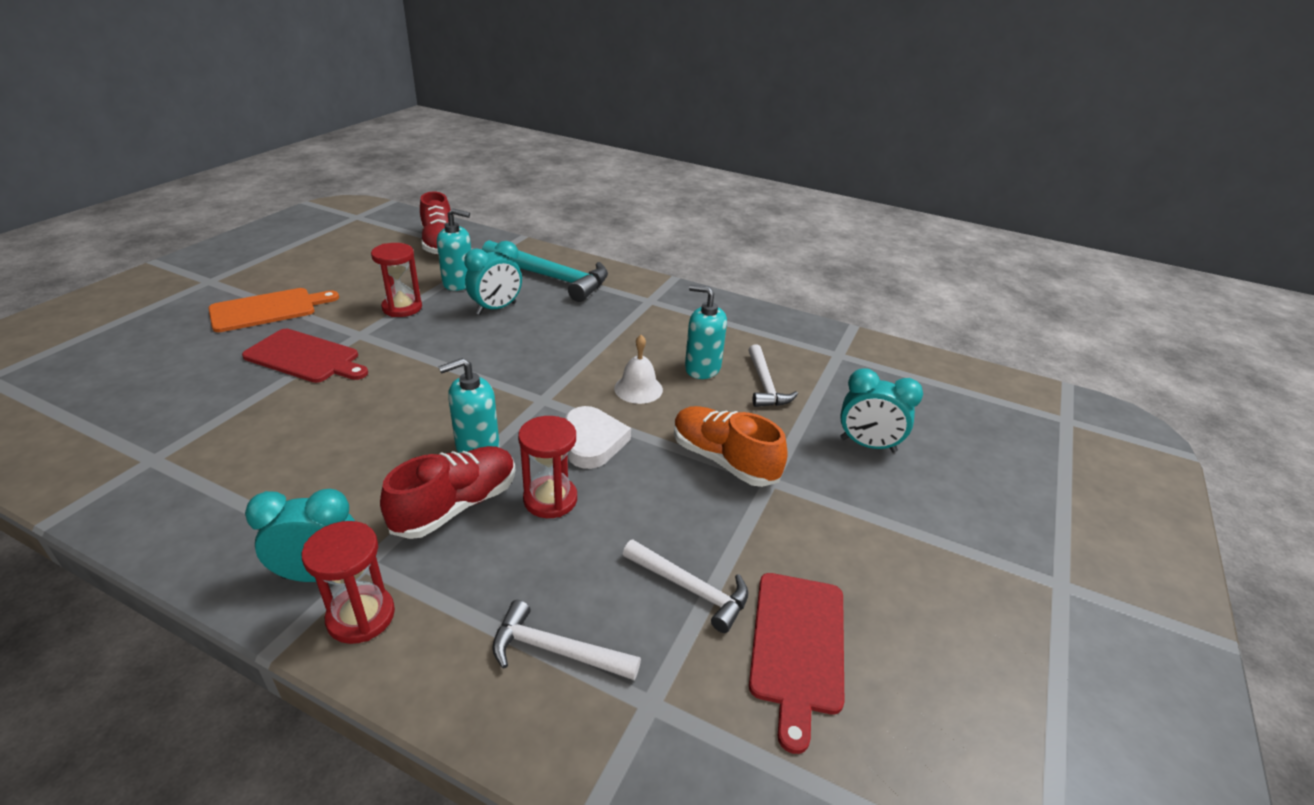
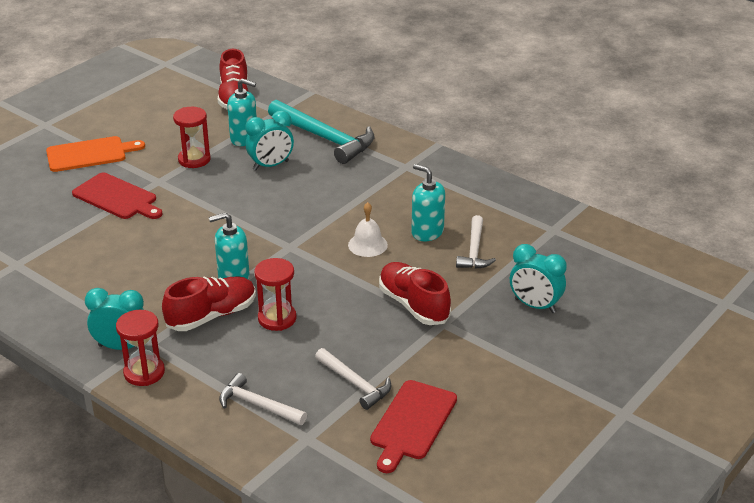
camera: 15 degrees right, 0 degrees up
(593, 441) = (319, 282): white heart -> none
(723, 460) = (413, 305): orange shoe -> red shoe

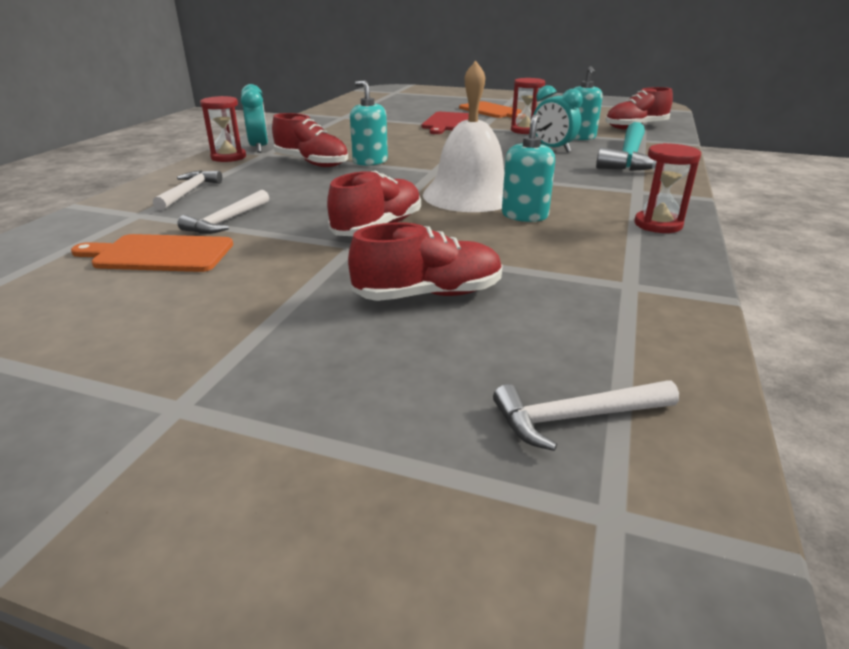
camera: 70 degrees right, 5 degrees down
(277, 318) = (320, 181): red hourglass -> red hourglass (658, 224)
(367, 245) = (469, 195): white bell -> white bell, size x2.08
(412, 423) = (159, 254): red cutting board -> orange cutting board
(474, 250) = (517, 243): white hammer -> white hammer (576, 418)
(535, 306) = (428, 294): turquoise clock -> red shoe

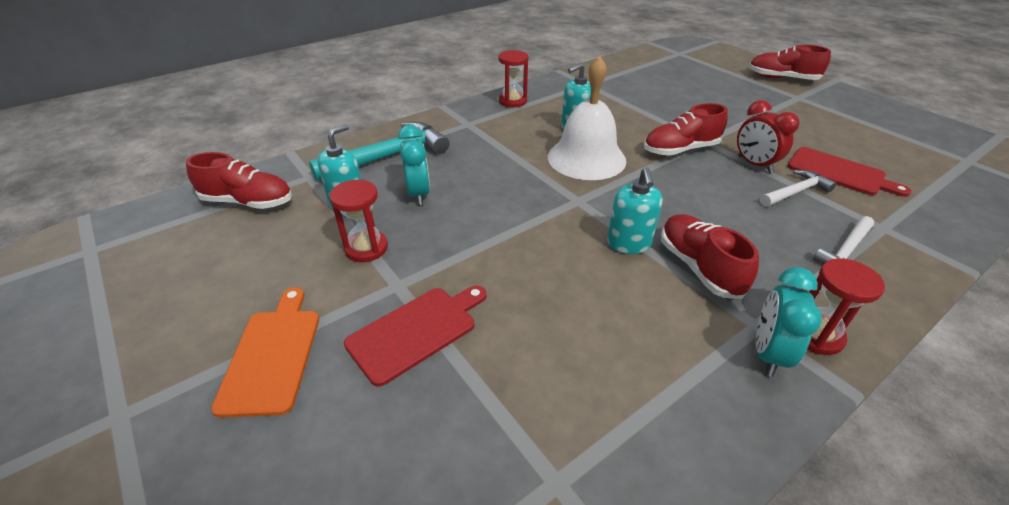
camera: 145 degrees left, 10 degrees up
(159, 254) = (839, 173): orange cutting board -> red cutting board
(277, 235) = (754, 164): none -> red clock
(428, 294) = (682, 104): red shoe -> red shoe (782, 78)
(576, 418) = (666, 64): white hammer -> none

